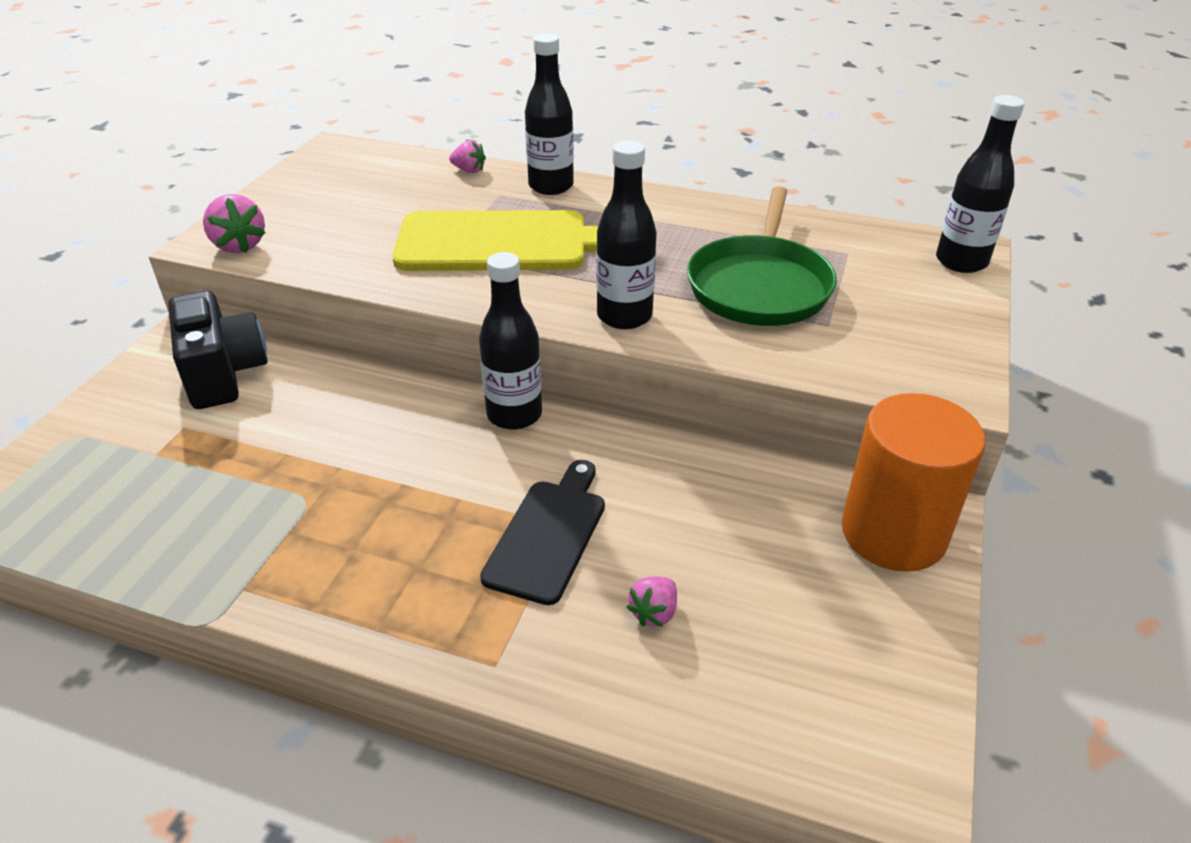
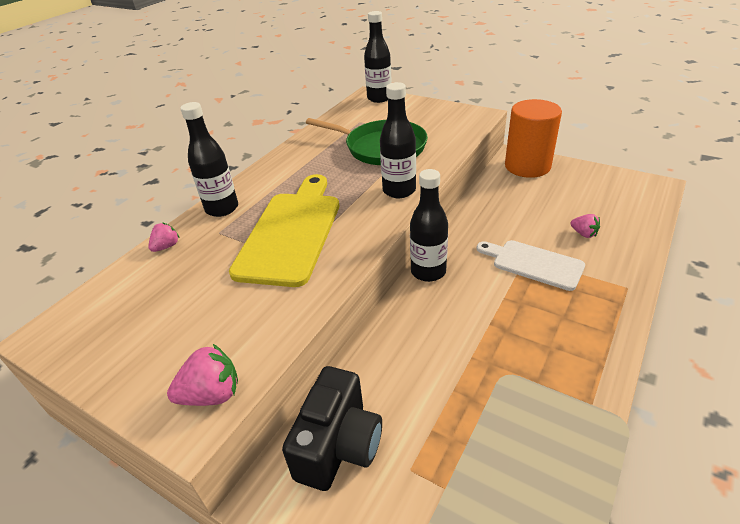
camera: 75 degrees left, 0 degrees up
(224, 374) = (339, 446): black camera -> black camera turned 120 degrees clockwise
(548, 535) = (533, 264): black cutting board -> white cutting board

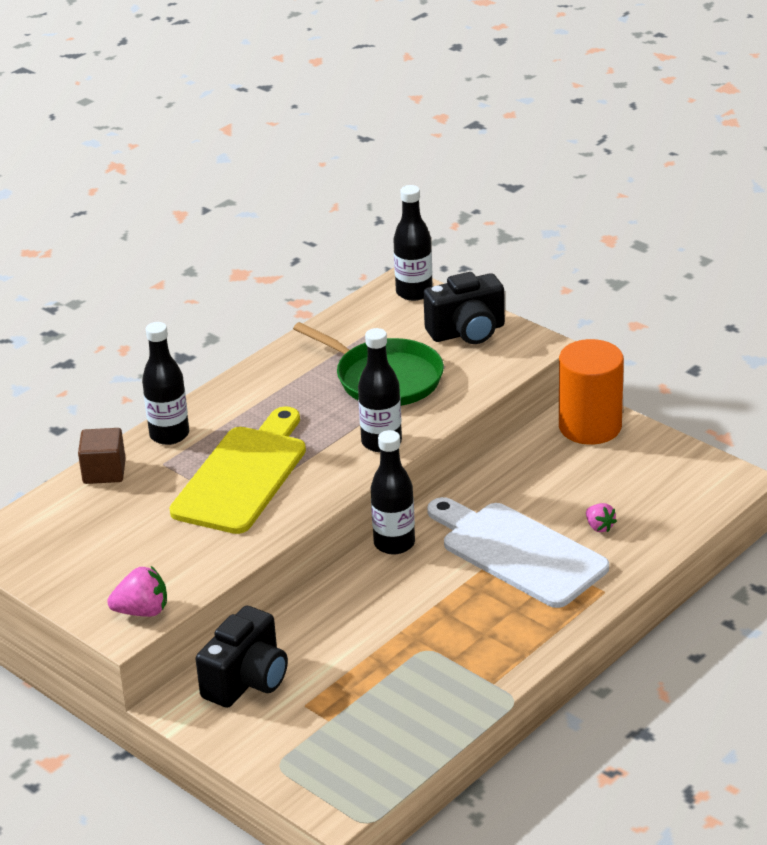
camera: 10 degrees right, 5 degrees down
(166, 246) = (104, 472): pink strawberry -> brown cube
(426, 114) = (467, 332): none -> black camera
(533, 264) = (518, 552): white cutting board -> white cutting board, size x1.63

